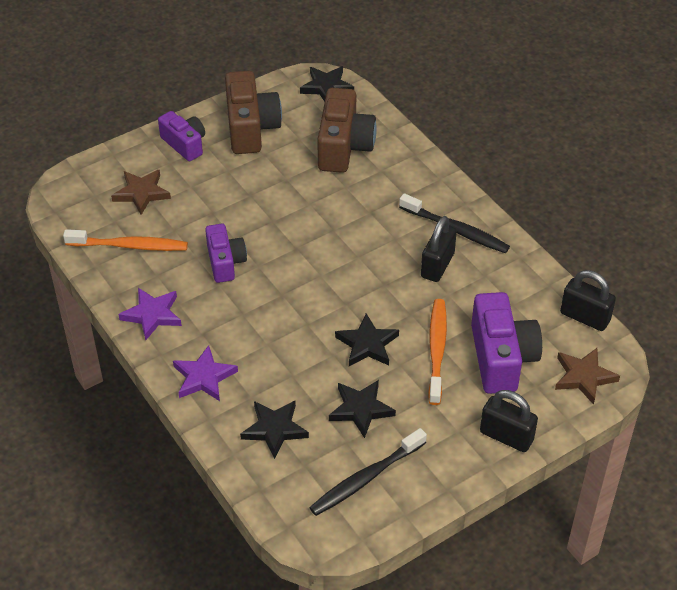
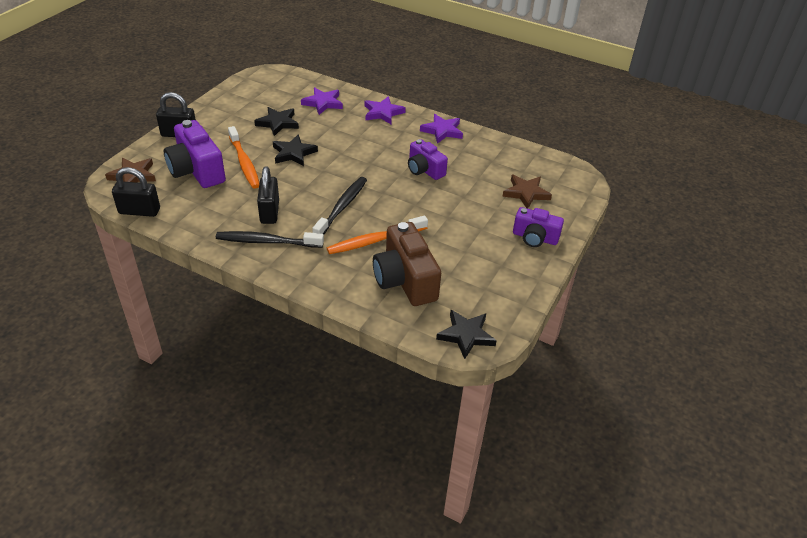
camera: 150 degrees right, 5 degrees down
(130, 246) = (496, 160): orange toothbrush -> orange toothbrush (375, 240)
(251, 128) = (497, 269): brown camera -> none
(274, 429) = (323, 103): black star -> purple star
(365, 478) = (257, 98): black toothbrush -> black toothbrush (342, 207)

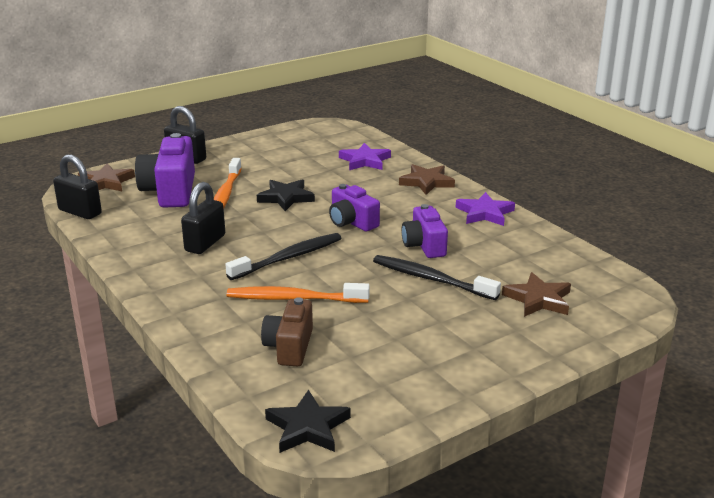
camera: 30 degrees right, 15 degrees down
(267, 241) = (174, 268): black toothbrush -> black toothbrush (431, 279)
(278, 123) = (296, 168): black star -> none
(383, 113) = (426, 182): purple star -> brown star
(405, 280) = (289, 347): brown camera -> brown camera, size x0.63
(535, 238) = (505, 350): purple camera -> purple camera (352, 222)

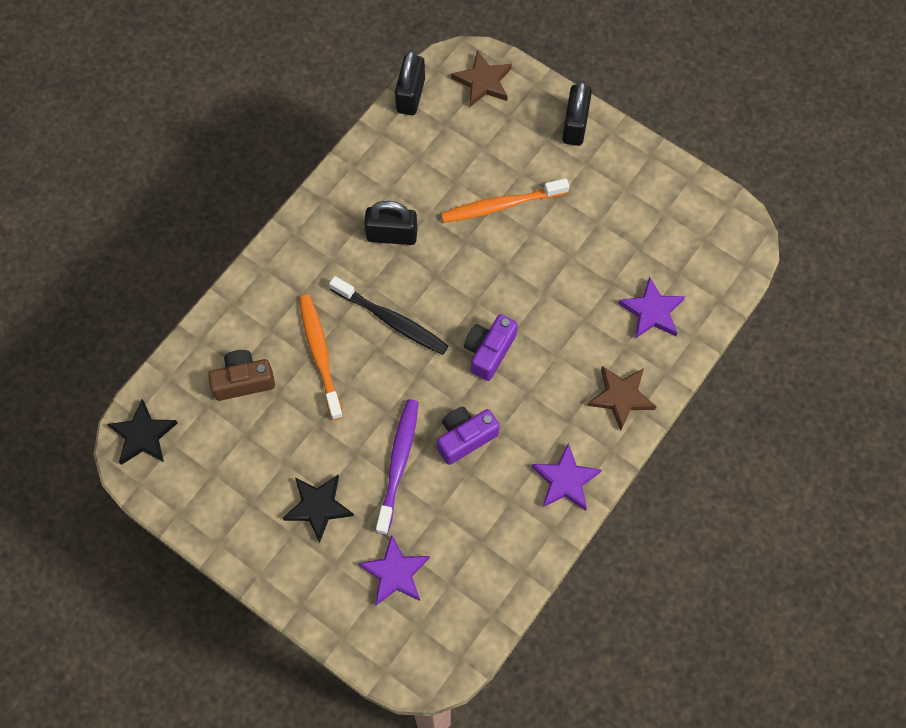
camera: 70 degrees right, 40 degrees up
(170, 191) = (488, 150): purple camera -> none
(286, 198) = (519, 266): black star -> black star (318, 507)
(431, 279) = (398, 463): black toothbrush -> purple toothbrush
(538, 299) = (395, 573): brown star -> purple star

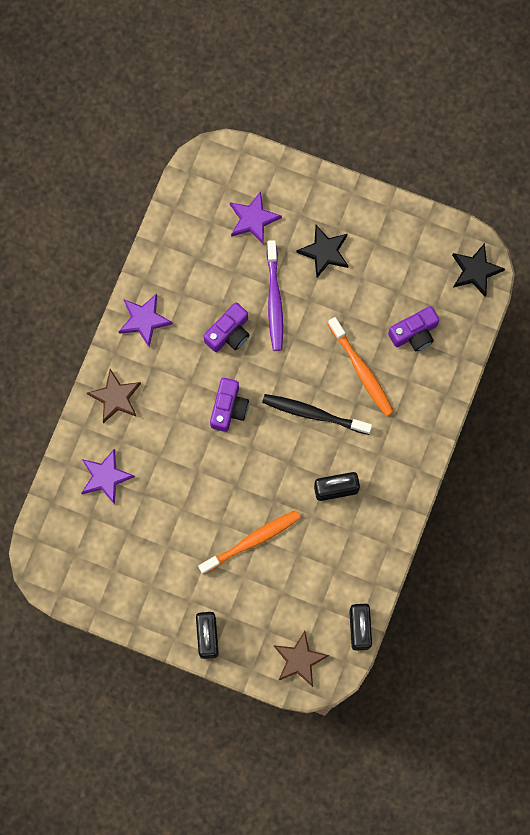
camera: 165 degrees right, 10 degrees up
(243, 381) = (414, 333): brown camera -> purple camera

